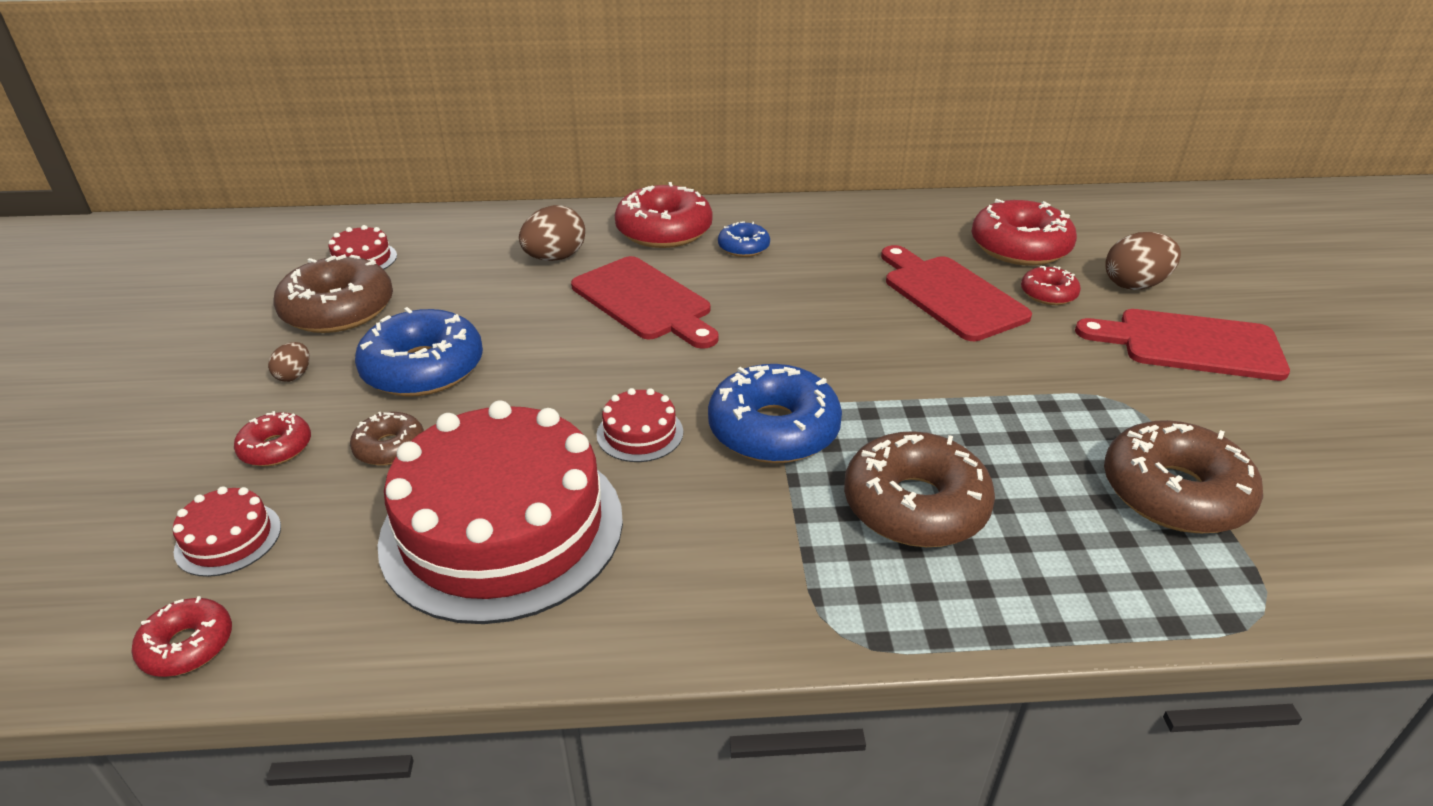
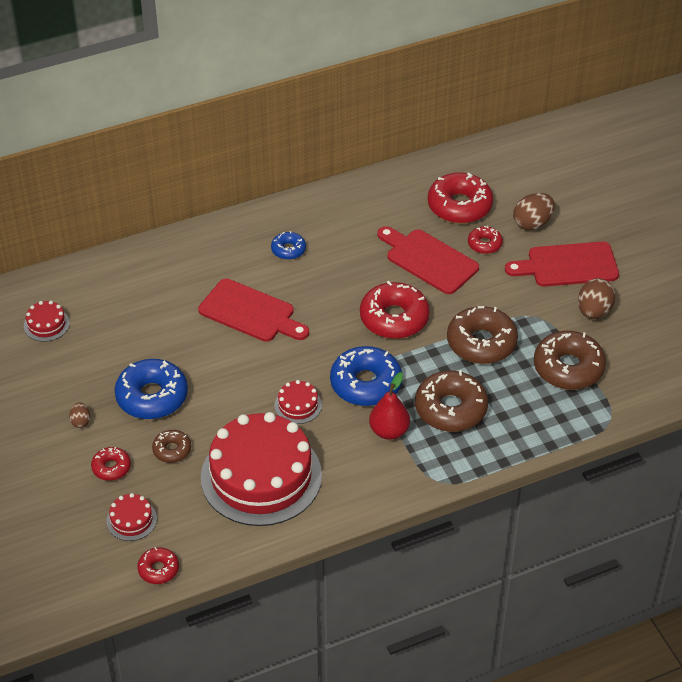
camera: 20 degrees left, 10 degrees up
(338, 310) = (66, 369): brown donut -> brown donut (481, 343)
(555, 258) = (172, 290): brown egg -> brown egg (594, 311)
(664, 231) = (229, 247): red donut -> red donut (394, 318)
(780, 513) = (389, 431): none -> red pear

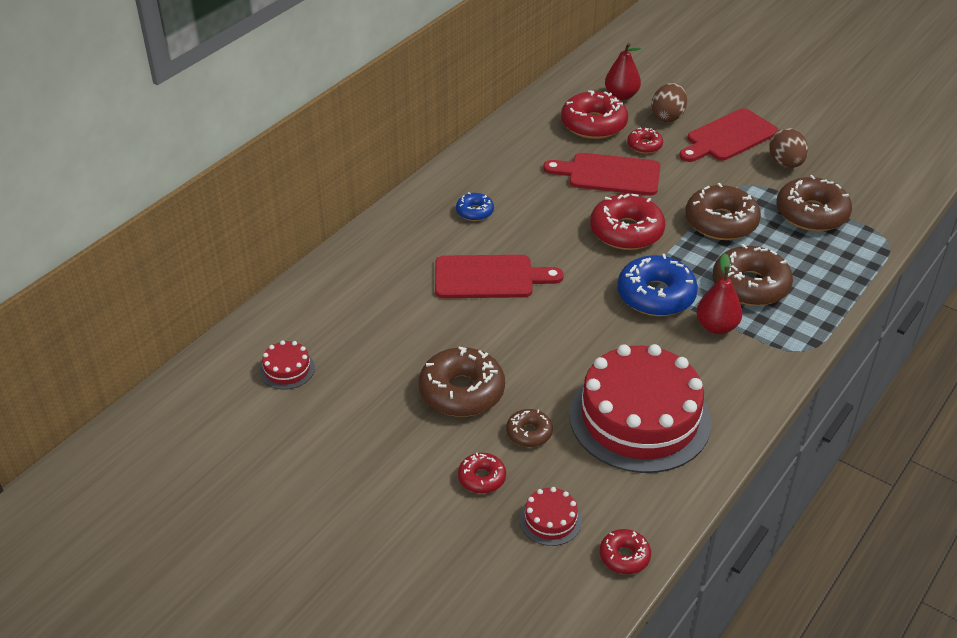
camera: 30 degrees left, 5 degrees down
(80, 421) = (408, 447): brown egg -> none
(152, 397) = (462, 392): blue donut -> brown donut
(298, 405) = (612, 339): red cake -> none
(511, 186) = (621, 95): none -> red pear

